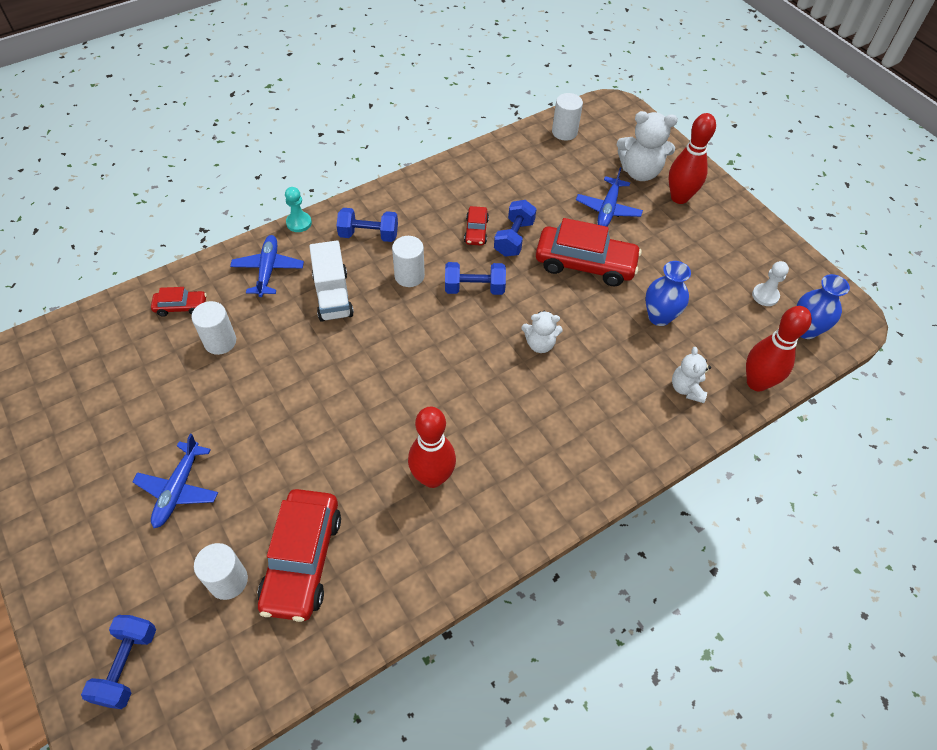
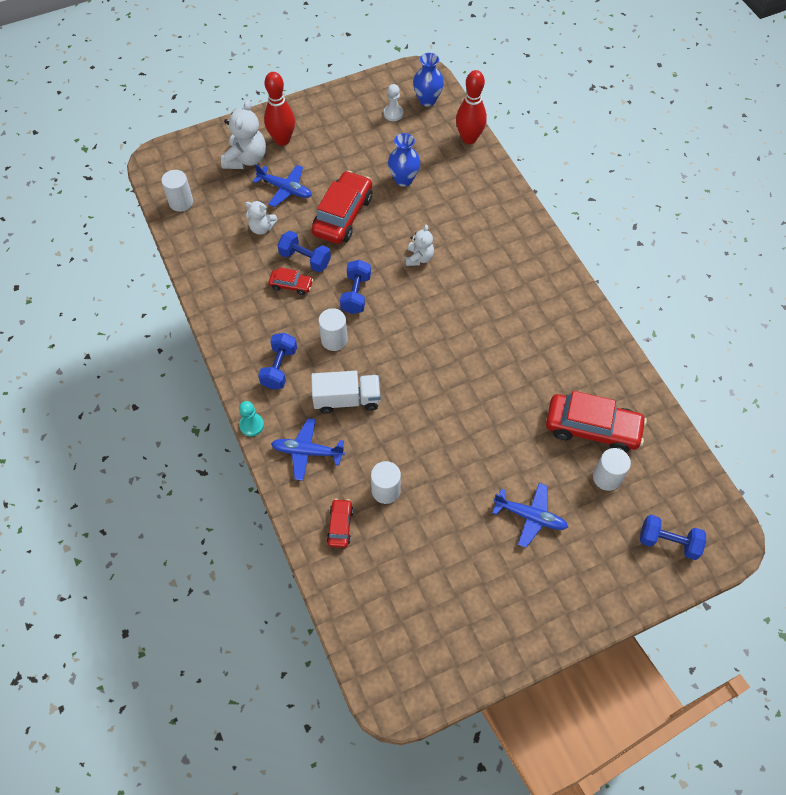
camera: 80 degrees left, 5 degrees up
(432, 477) = (531, 341): red bowling pin -> none
(686, 388) = (470, 178): white teddy bear -> white teddy bear (262, 228)

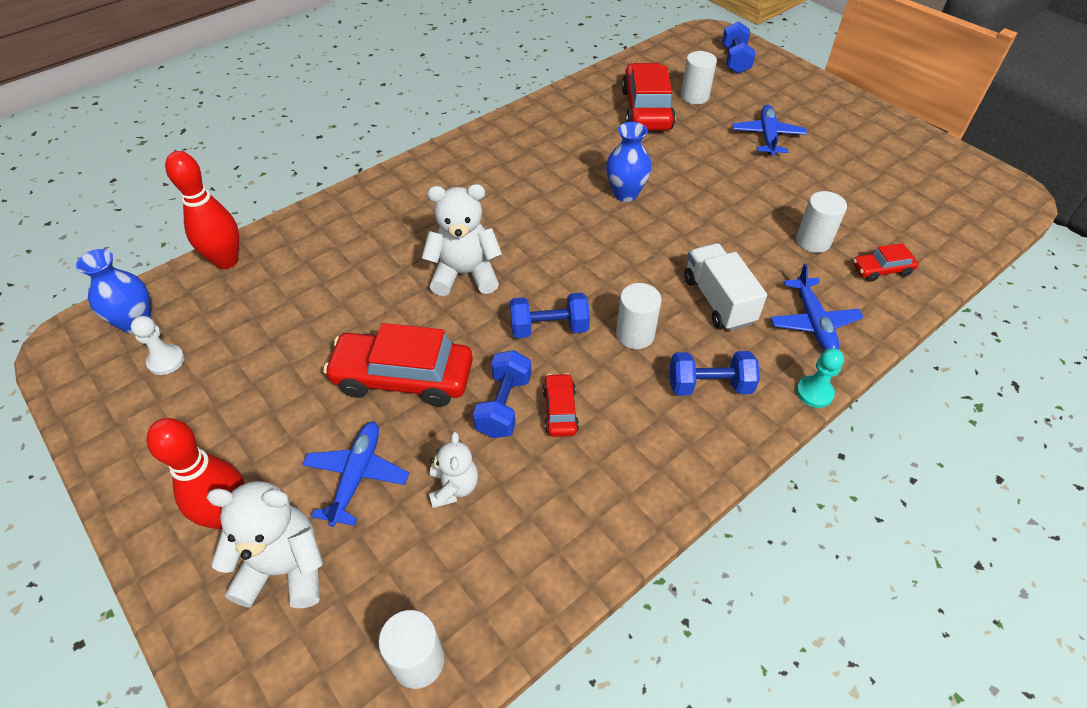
camera: 105 degrees left, 10 degrees down
(403, 179) = (317, 319): blue vase -> blue vase (625, 193)
(419, 258) = (465, 274): white teddy bear -> white teddy bear, size x1.66

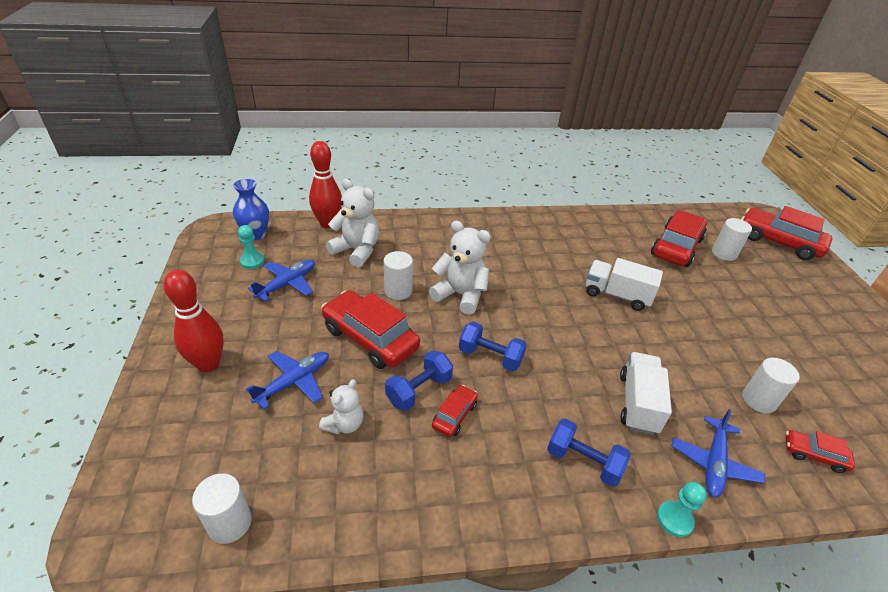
camera: 30 degrees right, 10 degrees down
(166, 361) = (252, 261): white pawn -> turquoise pawn
(285, 568) = (209, 412): white teddy bear -> white teddy bear (356, 251)
(625, 193) = (617, 295): blue vase -> white truck
(635, 334) = (551, 393): white cylinder -> white cylinder (398, 291)
(735, 60) = (778, 242): blue dumbbell -> red car
(767, 136) = (770, 305): blue plane -> blue plane (287, 284)

